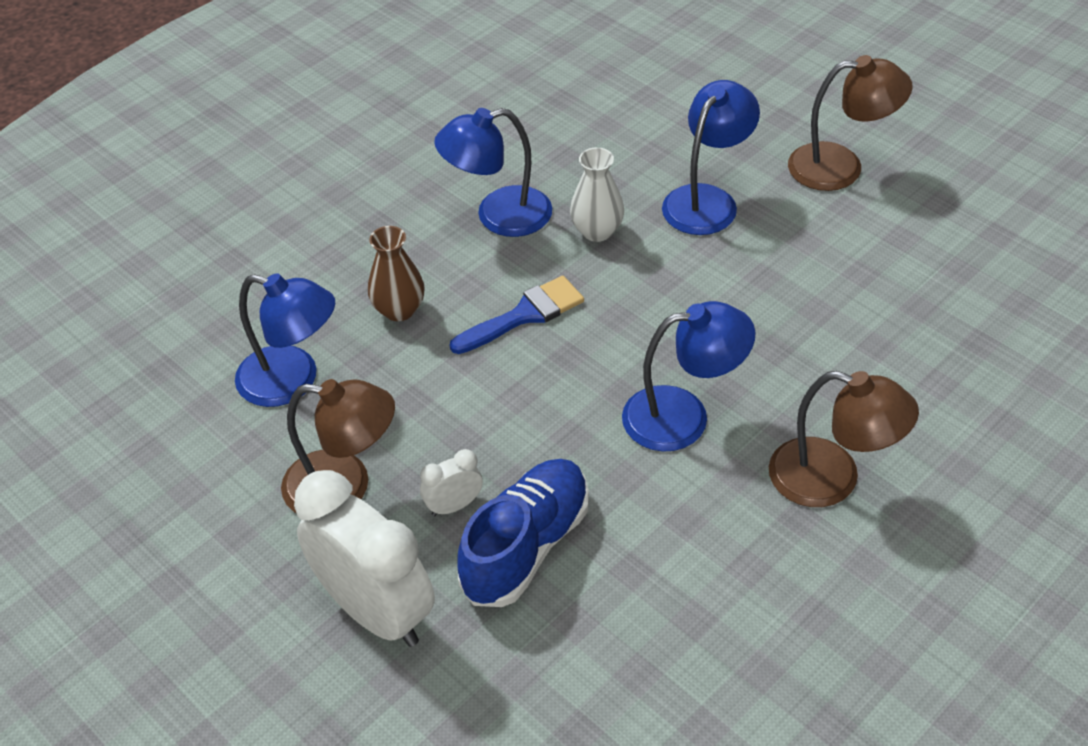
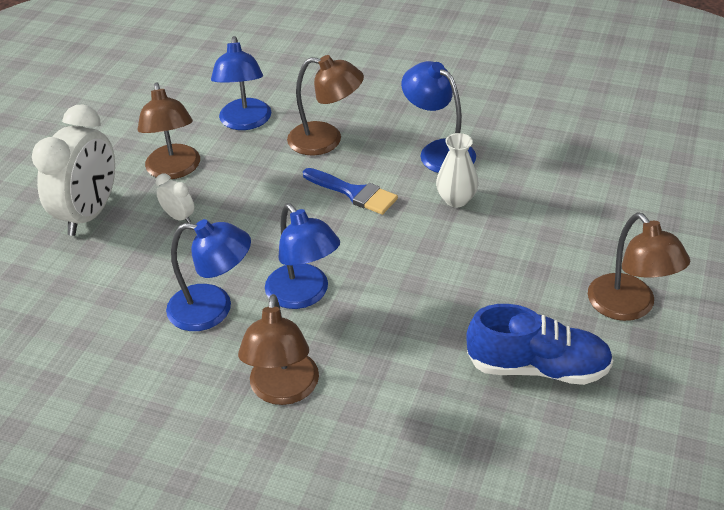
camera: 65 degrees right, 5 degrees down
(399, 310) = (326, 140): brown vase -> brown lamp
(526, 547) = (159, 257): blue shoe -> blue shoe (537, 367)
(707, 200) = (530, 243): blue lamp -> blue lamp (213, 309)

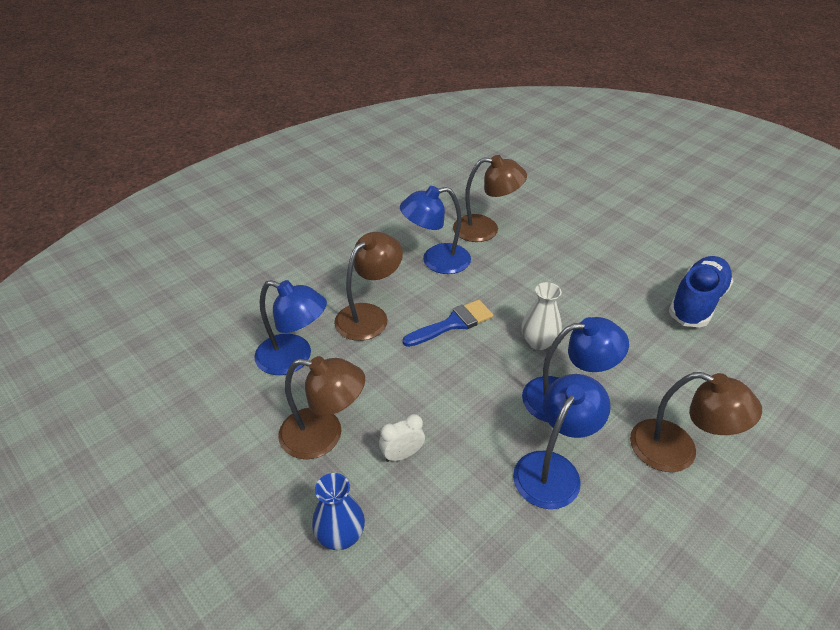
camera: 65 degrees left, 0 degrees up
(89, 214) = (340, 535): white clock -> blue vase
(456, 199) = (500, 273): white vase -> white vase (538, 342)
(629, 307) = (654, 244): brown lamp -> brown lamp (485, 229)

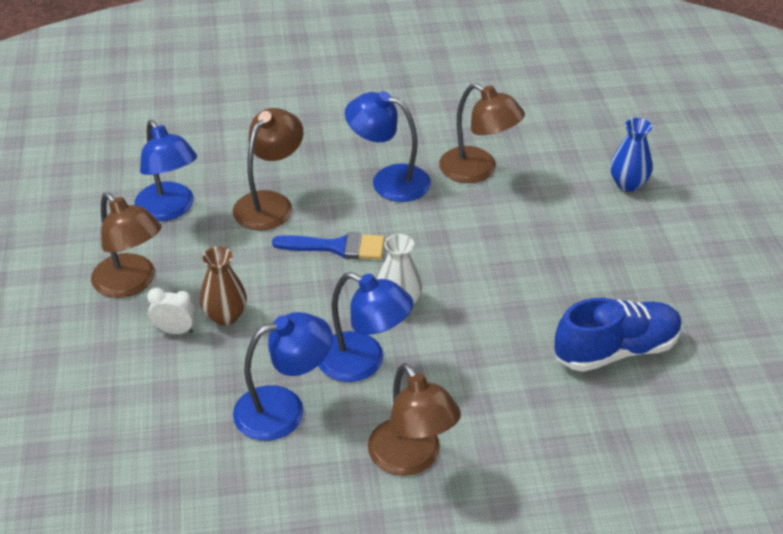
camera: 35 degrees right, 0 degrees up
(340, 535) = (72, 361): blue vase -> blue vase (628, 184)
(369, 315) = (270, 203): brown lamp -> brown lamp turned 45 degrees counterclockwise
(429, 420) = (225, 316): none -> brown vase

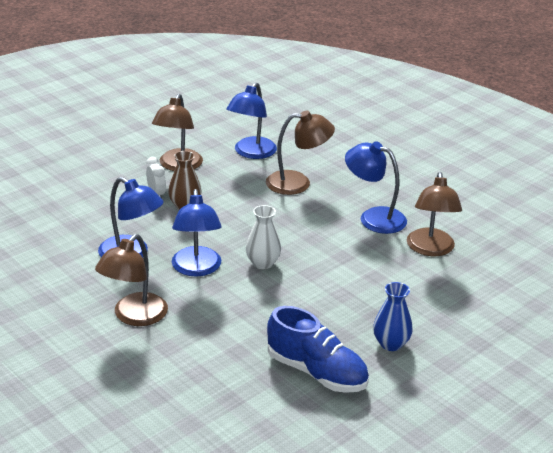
camera: 55 degrees right, 10 degrees down
(337, 247) = (287, 222): blue brush -> none
(389, 180) = (373, 217): blue lamp -> blue lamp turned 45 degrees counterclockwise
(628, 184) = (505, 322): blue vase -> blue vase (391, 344)

